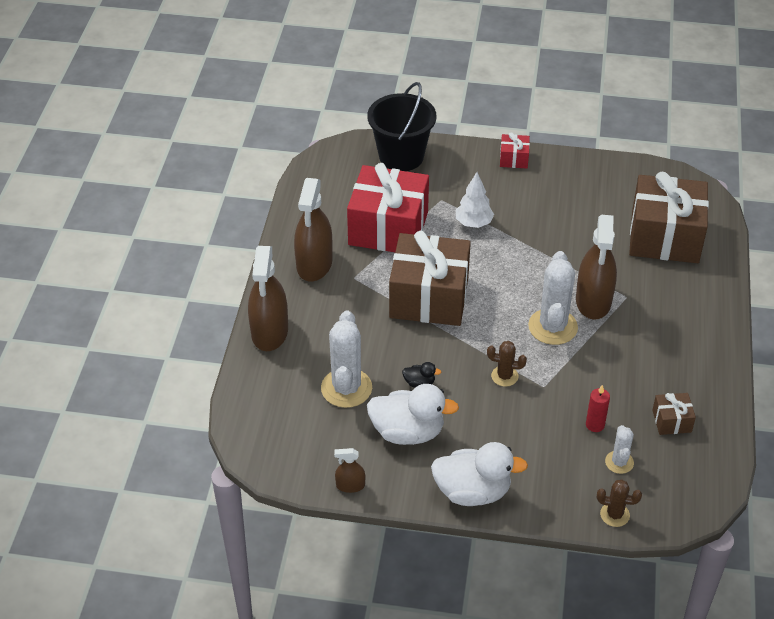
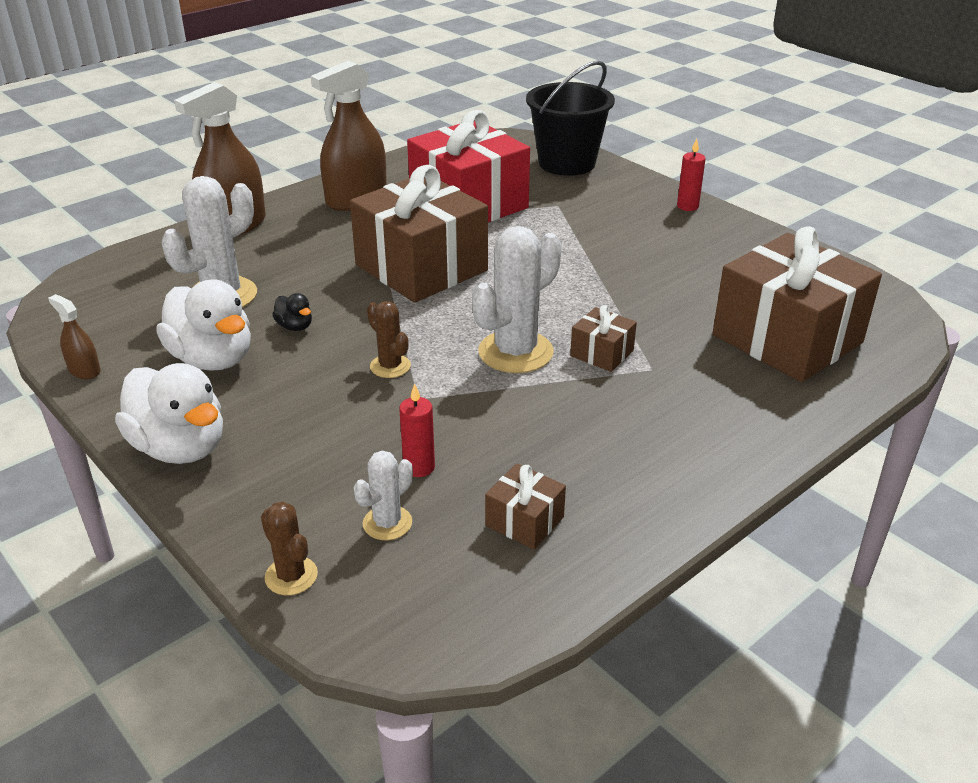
camera: 40 degrees right, 10 degrees down
(473, 223) = (563, 234): white tree -> none
(514, 159) = (687, 206): red gift -> red candle
(593, 301) = (602, 353): brown spray bottle -> brown gift

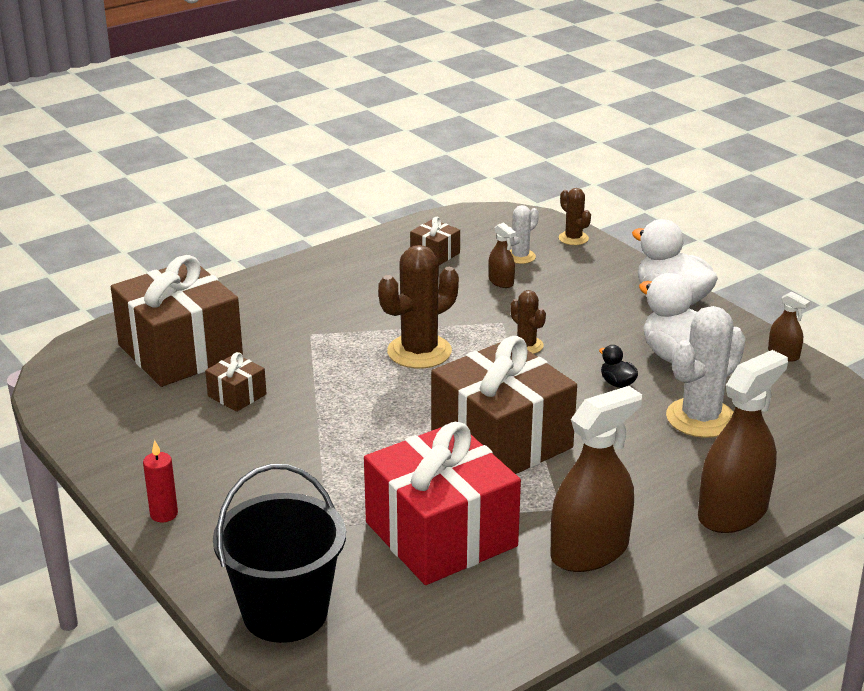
camera: 175 degrees left, 5 degrees down
(419, 467) = (501, 281): red candle -> brown spray bottle
(515, 352) = (419, 352): white cactus -> brown cactus
(602, 353) = (346, 347): brown gift -> brown gift (237, 395)

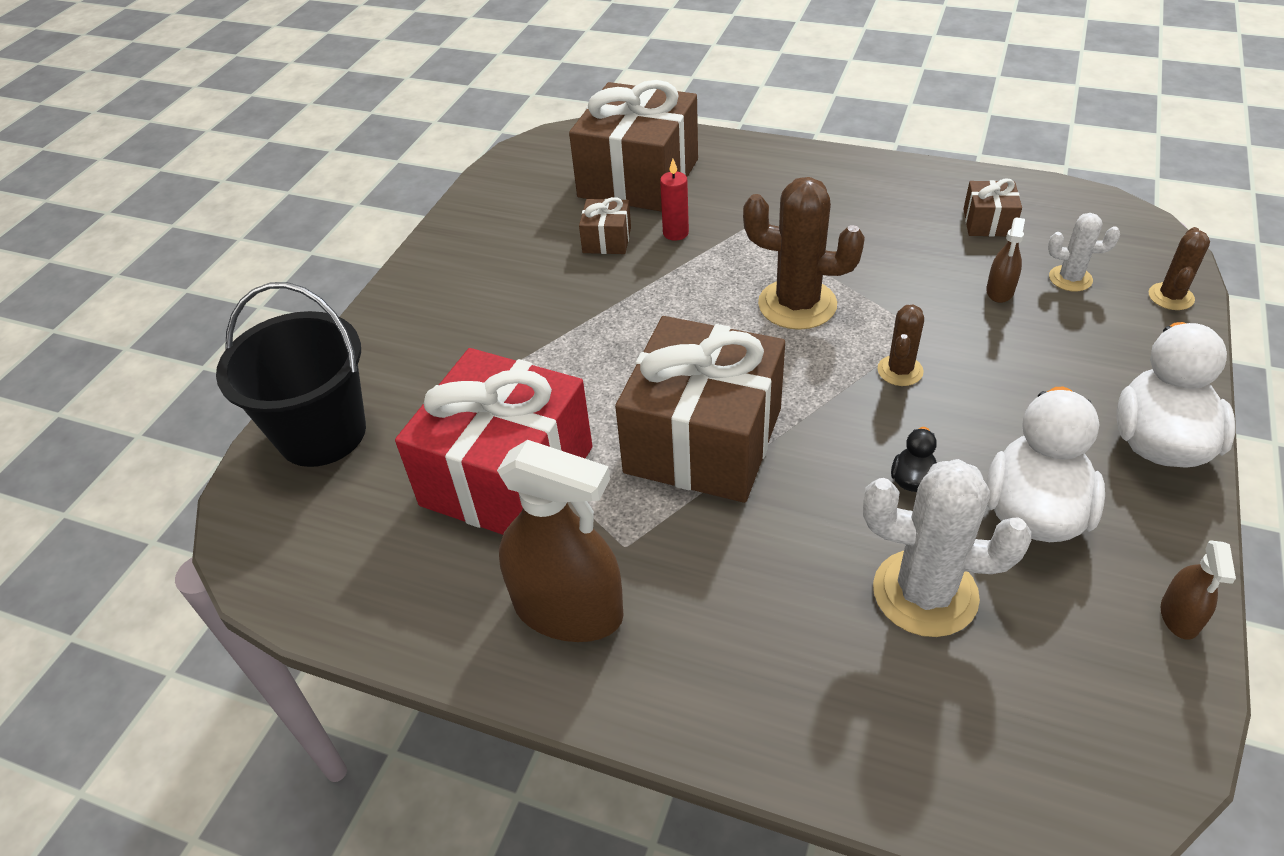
camera: 60 degrees right, 15 degrees up
(164, 514) = (407, 295): red candle -> red candle (675, 233)
(732, 512) = (754, 719): brown spray bottle -> none

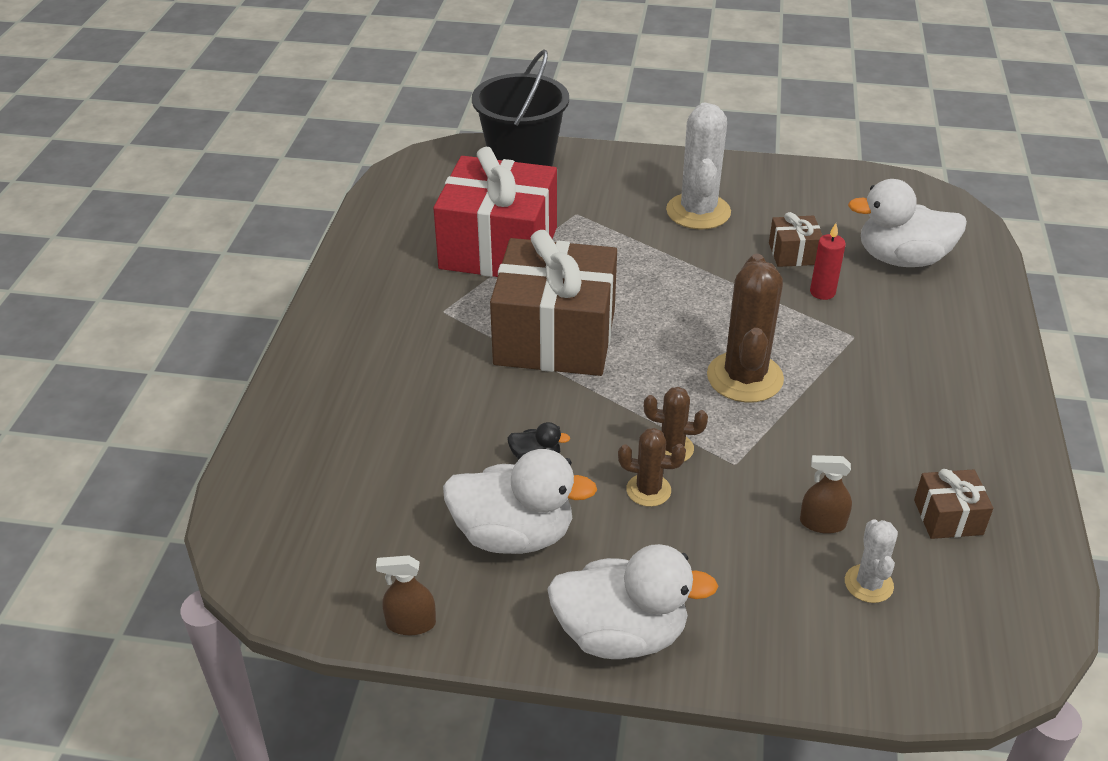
camera: 75 degrees right, 5 degrees down
(568, 609) = (386, 293): brown spray bottle -> none
(638, 178) = (901, 259): brown gift -> white duck
(925, 593) = (418, 466): white cactus -> white cactus (698, 212)
(1171, 297) = (870, 674): brown cactus -> brown cactus (648, 490)

